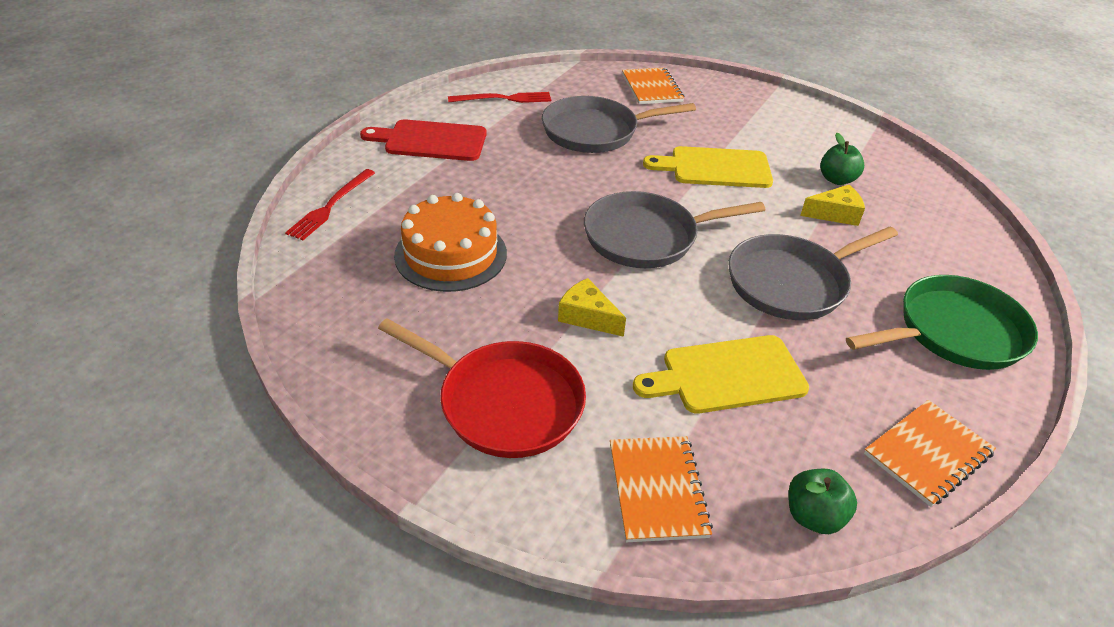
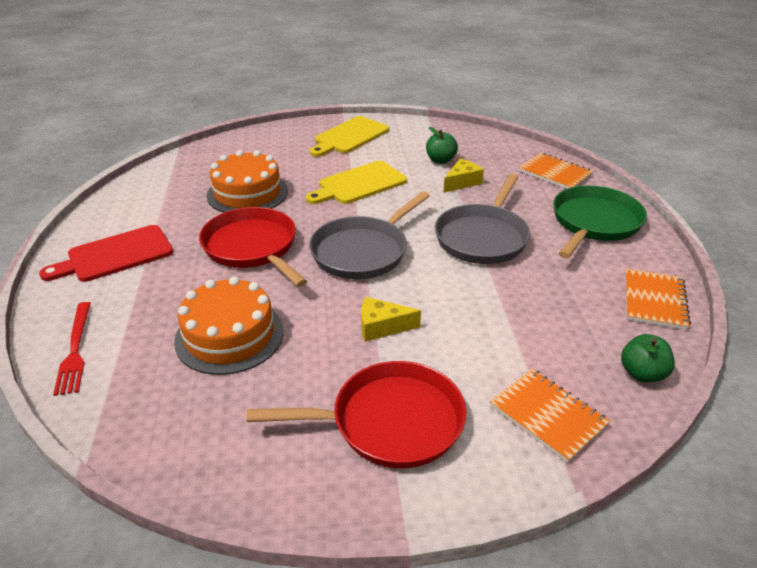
camera: 35 degrees left, 5 degrees down
(504, 99) = (146, 197): red fork -> none
(547, 185) = (252, 247): none -> red pan
(595, 131) = (247, 193): grey pan -> orange cake
(652, 88) = (257, 146): orange notebook -> orange notebook (555, 173)
(727, 375) = (508, 316): yellow cutting board -> yellow cutting board (349, 136)

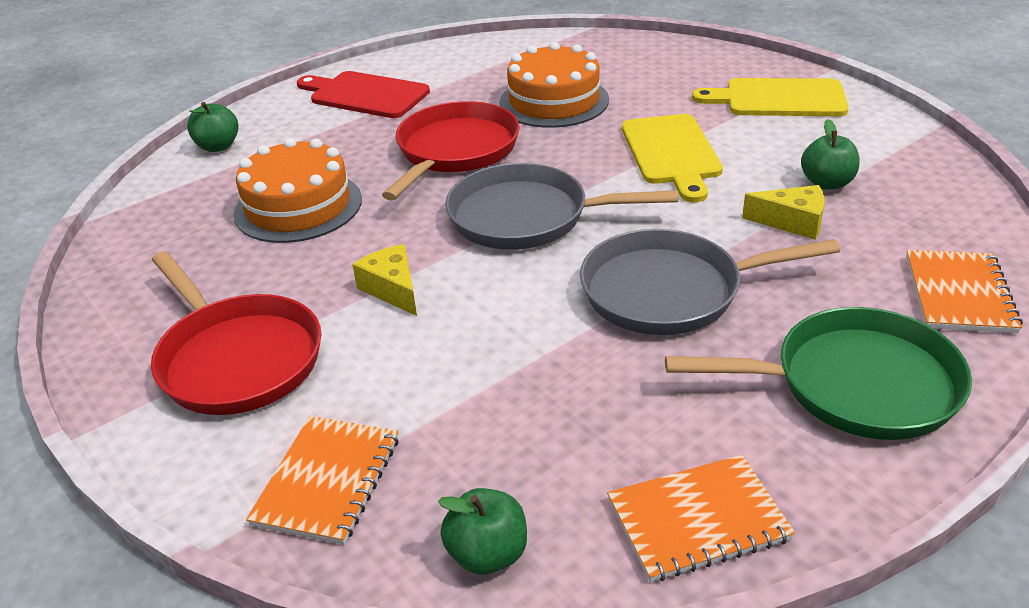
camera: 60 degrees right, 0 degrees up
(75, 350) = (218, 146): red fork -> green apple
(359, 184) = (671, 153): yellow cutting board -> yellow cutting board turned 120 degrees counterclockwise

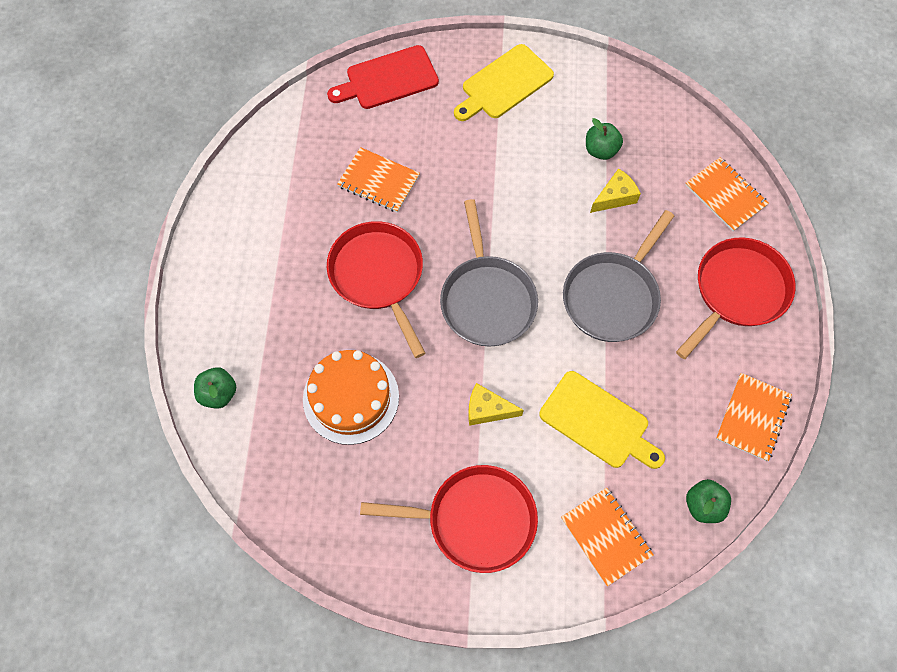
camera: 50 degrees left, 30 degrees up
(365, 95) = (245, 266): red cutting board -> red cutting board (388, 79)
(526, 217) = (487, 299): grey pan -> grey pan turned 60 degrees counterclockwise
(554, 101) = (378, 181): orange cake -> orange notebook
(671, 153) = (500, 183): yellow cutting board -> yellow cutting board (598, 422)
(855, 384) = (737, 291): green pan -> red pan

